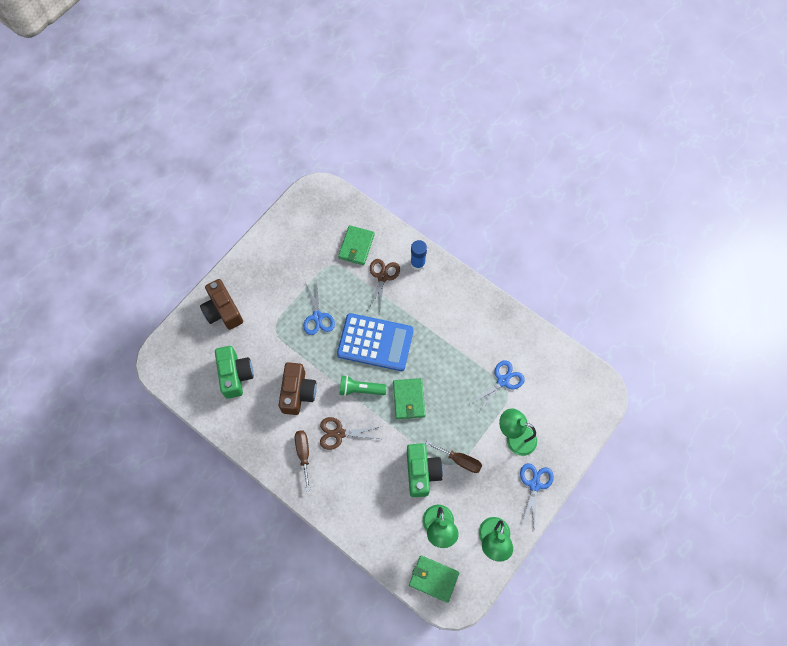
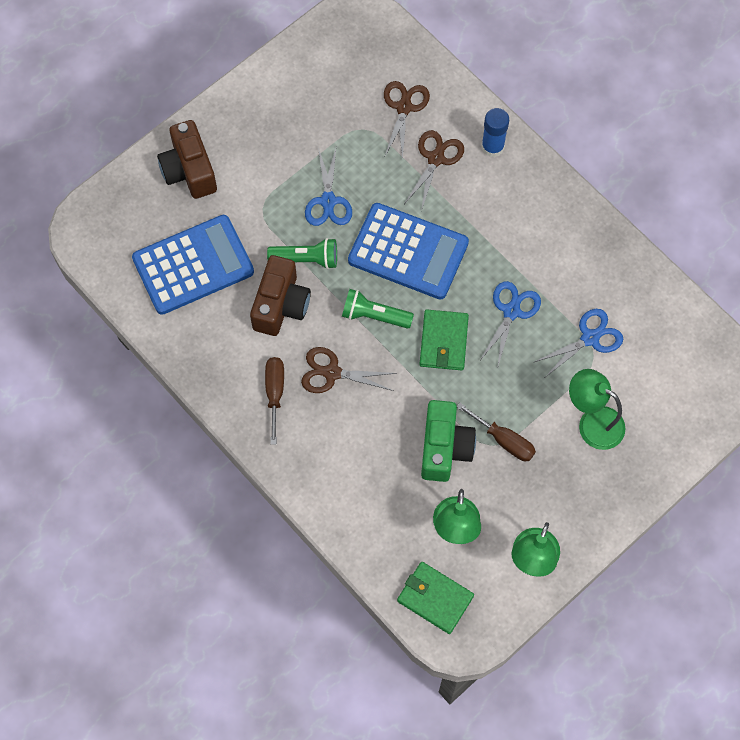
camera: 10 degrees right, 0 degrees up
(235, 375) = (193, 265): green camera -> blue calculator
(310, 358) = (306, 259): none -> green flashlight
(356, 246) = (404, 107): green wallet -> brown scissors
(534, 484) = (609, 493): blue scissors -> blue scissors (511, 311)

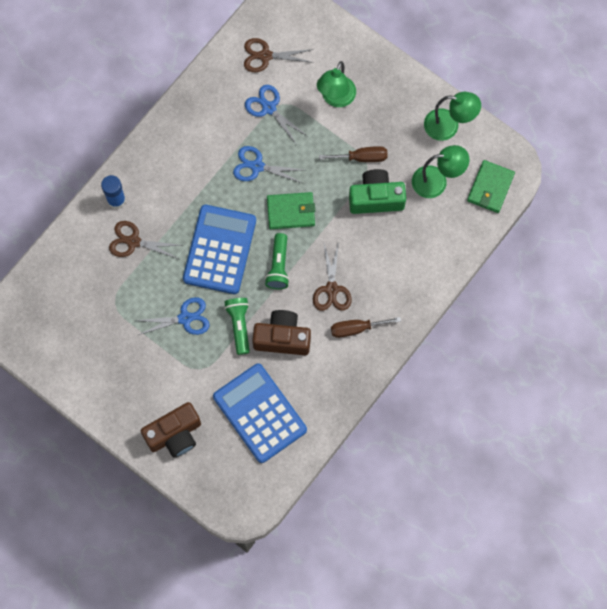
camera: 100 degrees left, 5 degrees up
(404, 107) = (90, 274): brown scissors -> brown scissors (265, 56)
(504, 440) = (362, 157): brown screwdriver -> brown screwdriver turned 60 degrees clockwise

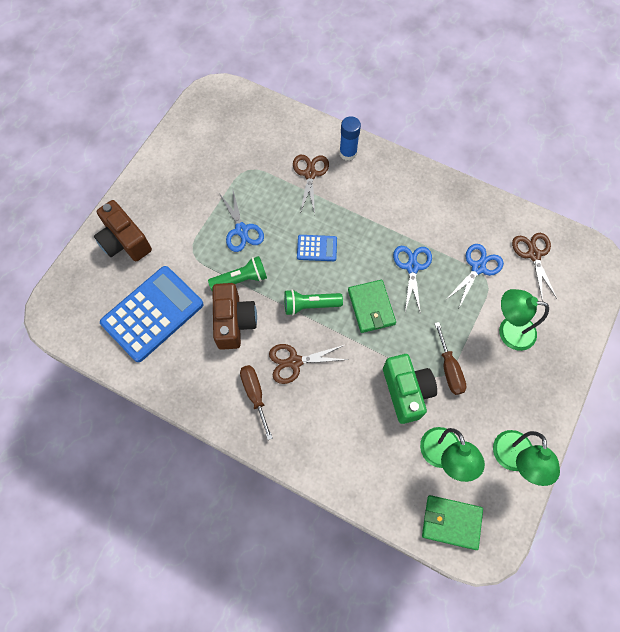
camera: 80 degrees right, 5 degrees down
(219, 249) = (317, 248): blue calculator -> blue calculator, size x0.47

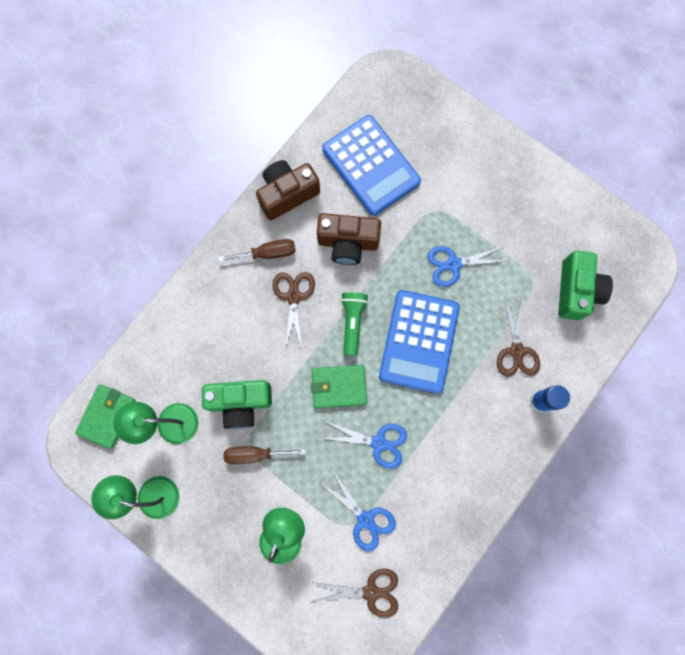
camera: 100 degrees right, 10 degrees up
(125, 241) = (458, 145): brown camera -> brown camera (287, 194)
(241, 279) = (394, 256): green flashlight -> none
(250, 137) = (576, 291): none -> green camera
(310, 174) = (516, 351): brown scissors -> brown scissors turned 75 degrees clockwise
(317, 248) = (419, 341): blue calculator -> blue calculator, size x2.14

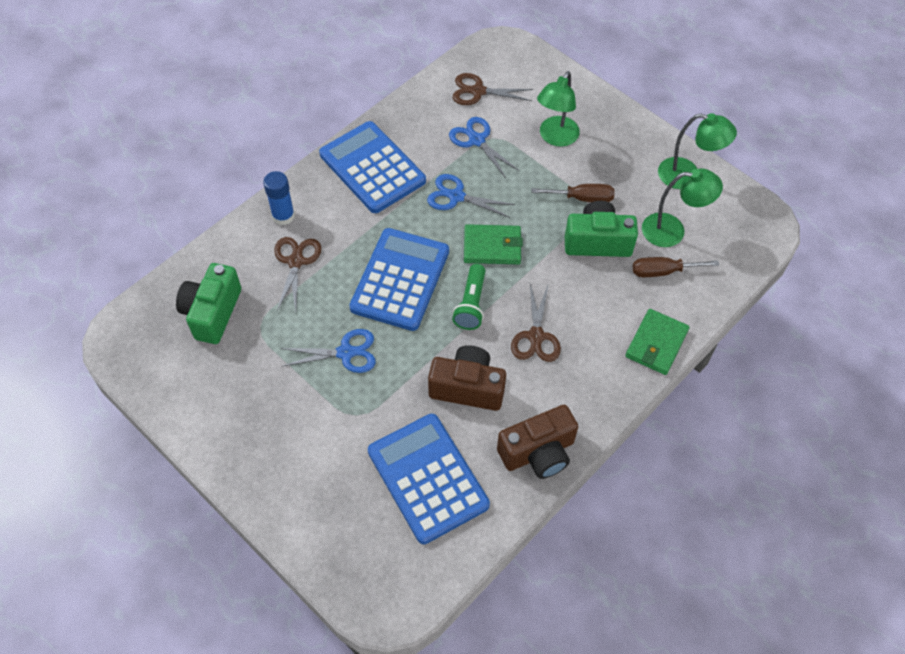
camera: 175 degrees left, 20 degrees down
(107, 416) = (738, 243): green wallet -> green wallet (656, 344)
(268, 253) = (564, 385): brown screwdriver -> brown screwdriver (663, 271)
(466, 470) = (372, 168): none -> blue calculator

